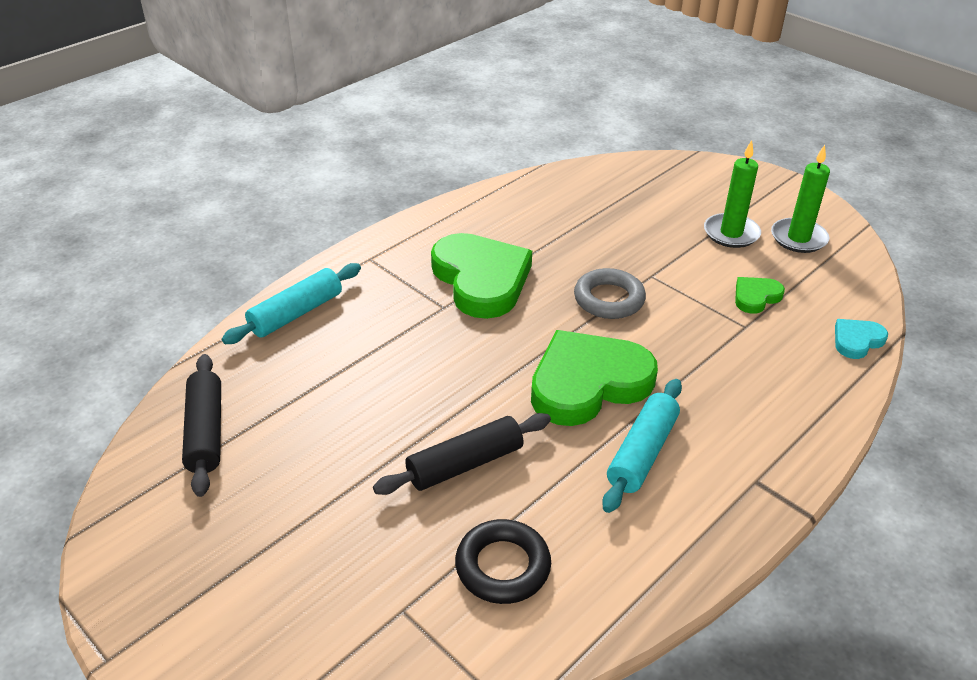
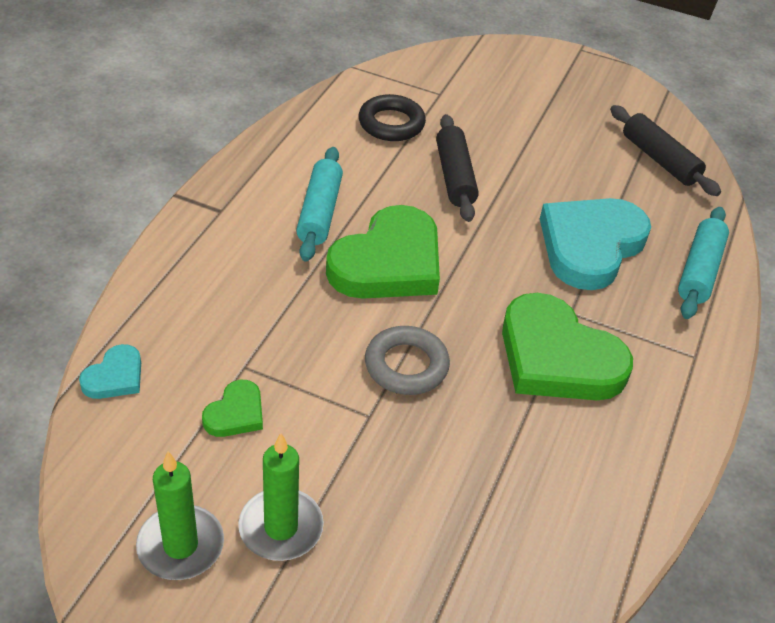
camera: 155 degrees right, 5 degrees up
(376, 356) = (590, 246): none -> turquoise heart
(465, 464) = (454, 176): black rolling pin -> black rolling pin turned 45 degrees counterclockwise

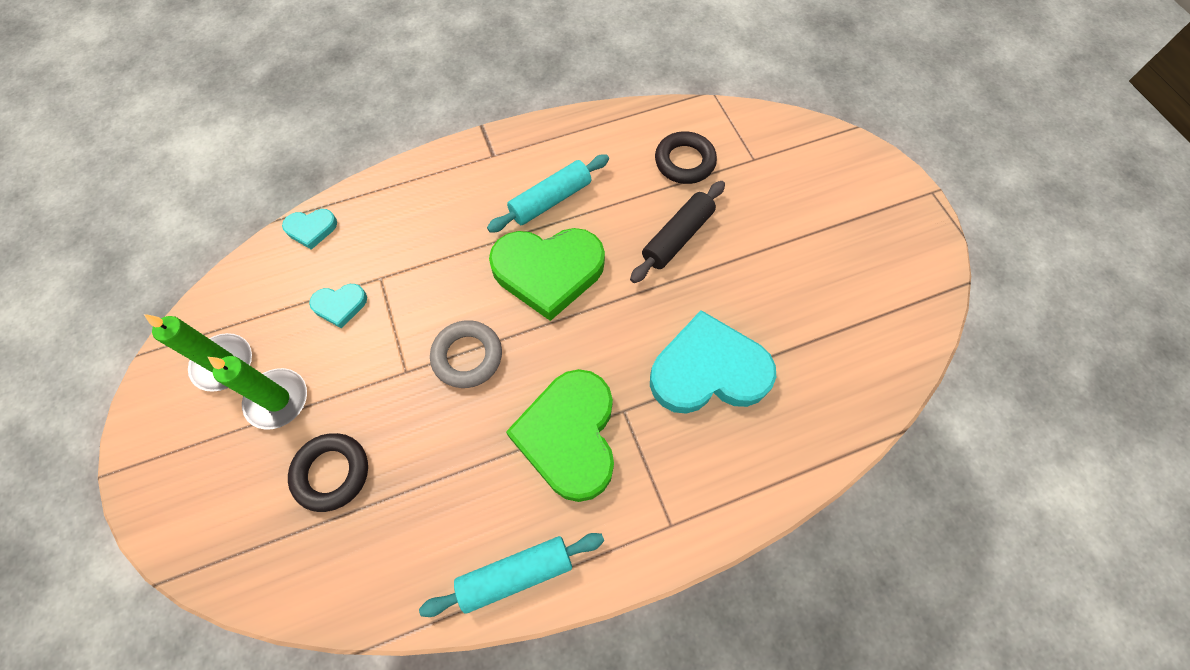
camera: 50 degrees right, 20 degrees up
(235, 413) = (340, 305): green heart -> turquoise heart
(412, 536) = (332, 473): none -> black ring
(659, 160) = (868, 341): black rolling pin -> none
(699, 271) = (770, 461): turquoise rolling pin -> turquoise rolling pin (515, 574)

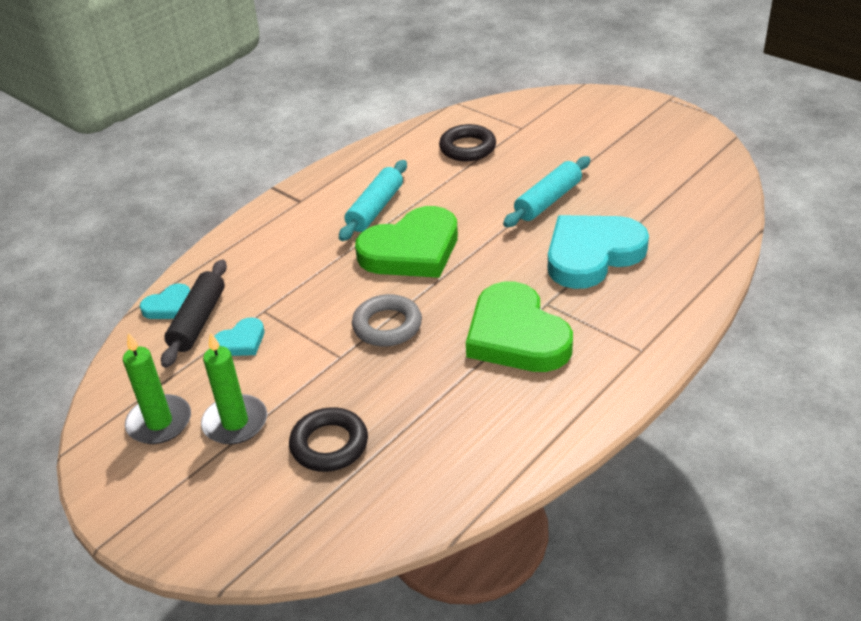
camera: 25 degrees left, 25 degrees down
(515, 574) = (545, 431): turquoise rolling pin -> turquoise rolling pin (548, 200)
(677, 237) = (500, 191): black rolling pin -> black rolling pin (198, 321)

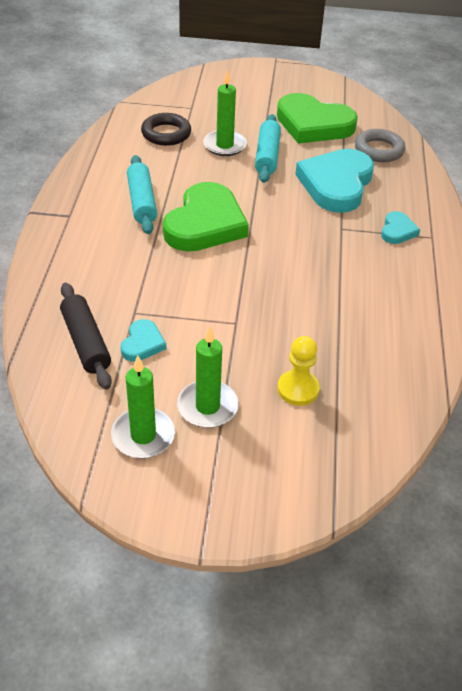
camera: 40 degrees left, 5 degrees up
(168, 306) = (44, 341): turquoise heart -> turquoise heart (397, 231)
(329, 444) = (298, 389): black ring -> yellow pawn
(387, 325) = (247, 286): grey ring -> grey ring (379, 150)
(514, 177) = (224, 145): none -> green candle
(516, 335) = (345, 258): green heart -> green heart (313, 124)

